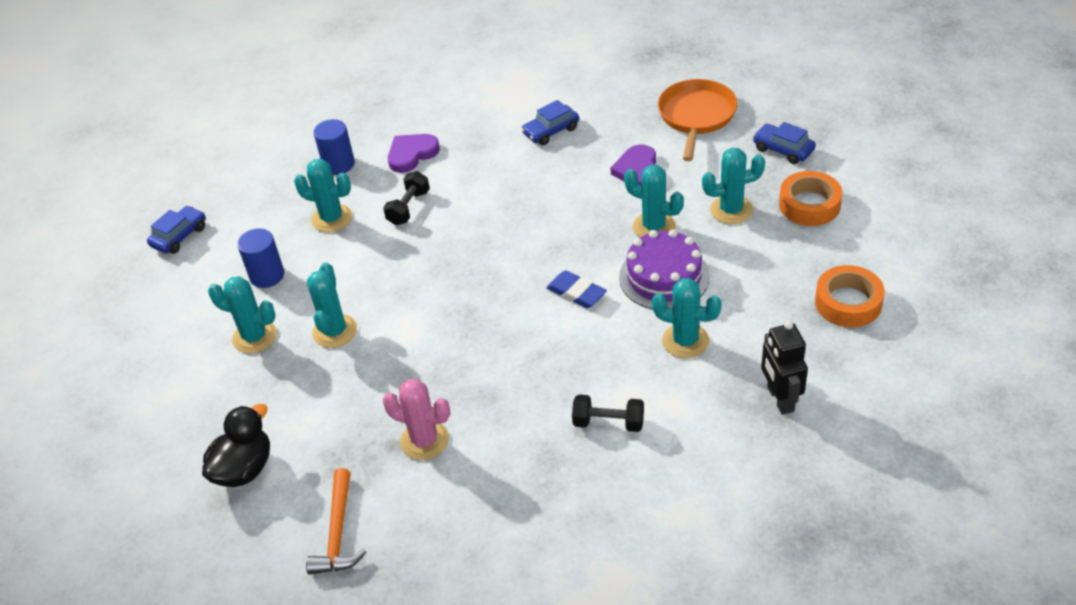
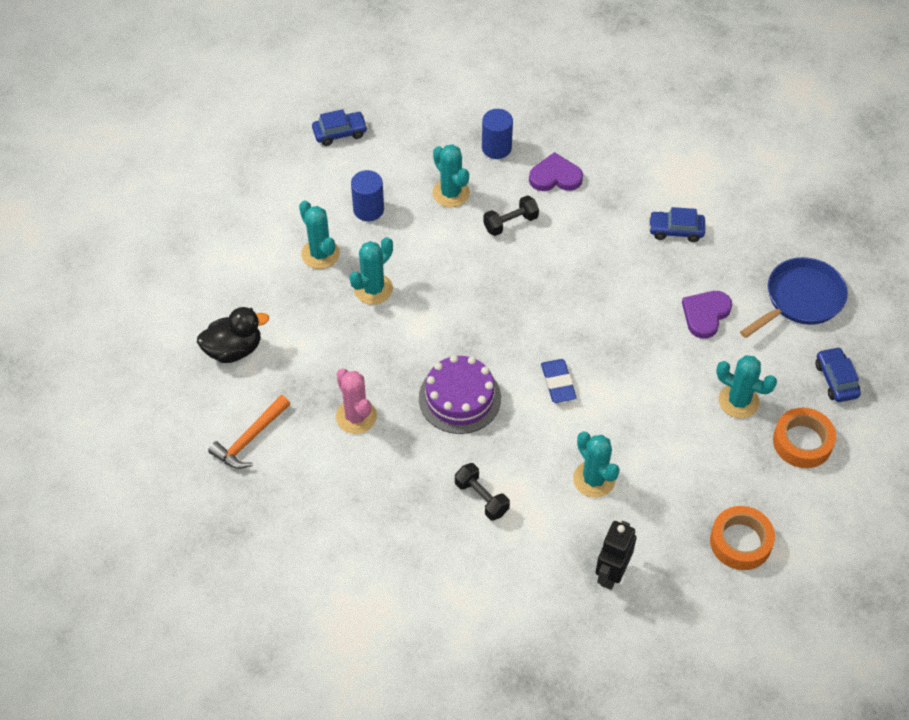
camera: 35 degrees right, 10 degrees up
(654, 226) = (667, 371): turquoise cactus -> none
(664, 277) = (631, 418): purple cake -> purple cake (459, 398)
(696, 117) = (800, 299): orange pan -> blue pan

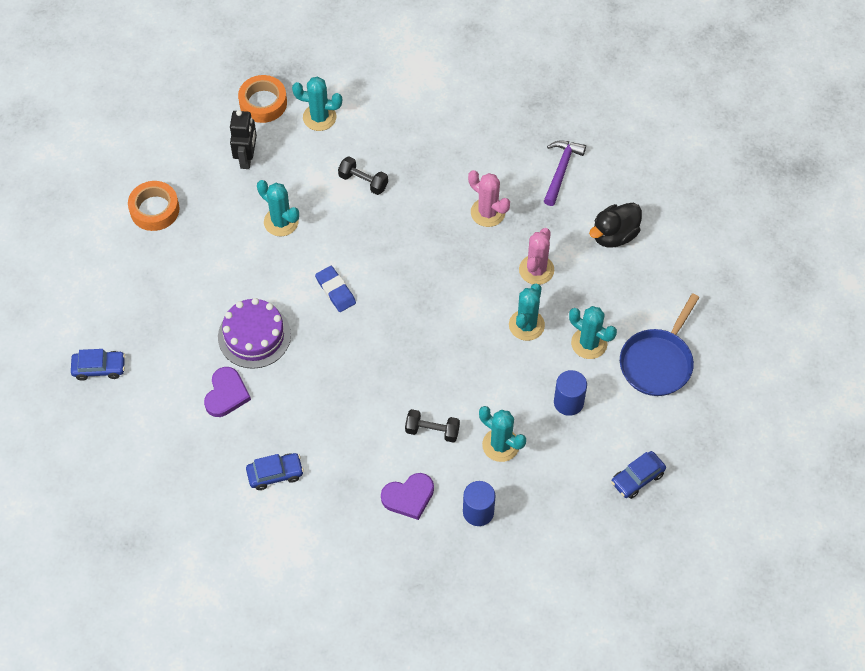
camera: 160 degrees right, 5 degrees up
(250, 439) = (561, 170): orange hammer -> purple hammer
(335, 339) = (536, 270): none -> pink cactus
(459, 398) = (411, 253): purple cake -> purple cake (254, 336)
(510, 223) = (432, 431): black dumbbell -> black dumbbell turned 60 degrees clockwise
(738, 401) = (179, 322): turquoise cactus -> turquoise cactus (319, 117)
(800, 299) = (143, 437): blue pan -> blue pan (657, 362)
(802, 442) = (119, 303): orange tape -> orange tape (263, 103)
(836, 380) = (99, 368): blue car -> blue car turned 60 degrees counterclockwise

